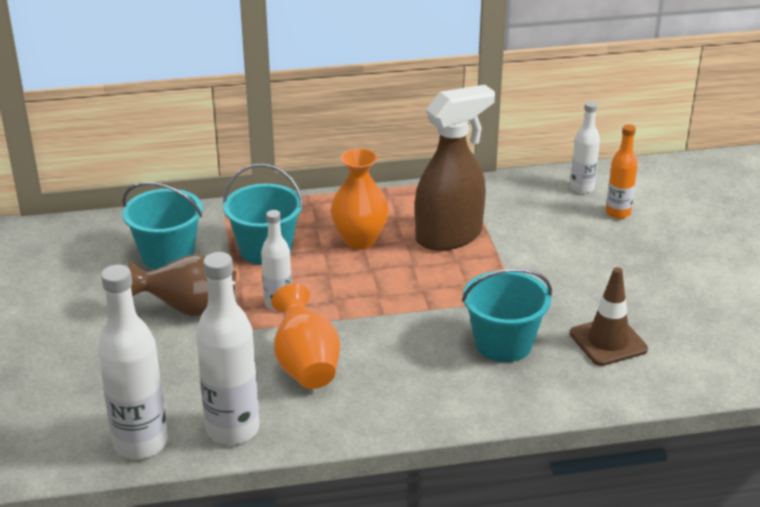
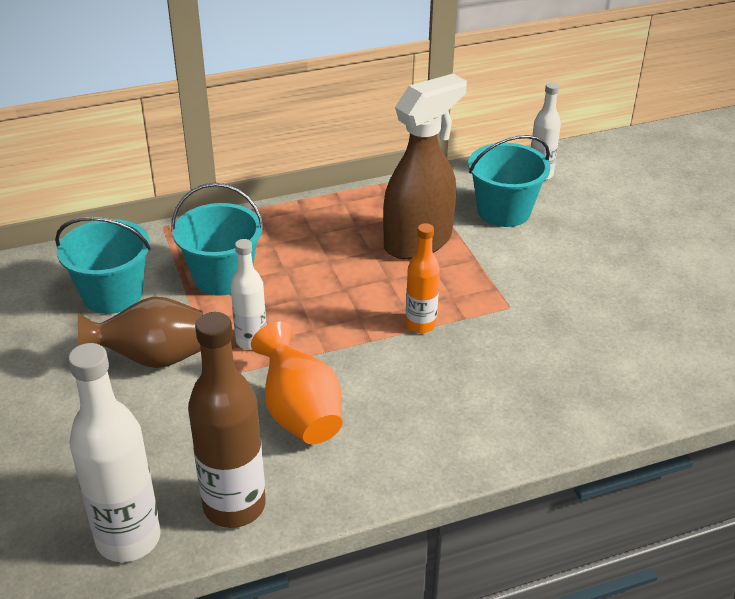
camera: 10 degrees left, 5 degrees up
(233, 429) = (234, 506): white bottle -> brown bottle
(360, 240) = (323, 255): orange vase -> none
(503, 343) = (510, 361): turquoise bucket -> turquoise bucket (503, 211)
(608, 341) = (619, 346): brown traffic cone -> none
(618, 213) = (585, 199): orange bottle -> orange bottle (420, 324)

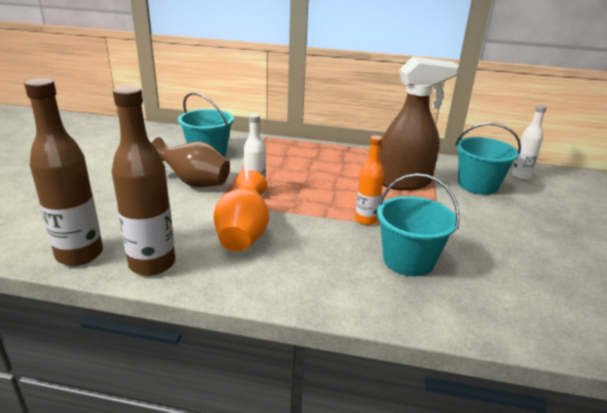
camera: 30 degrees right, 10 degrees down
(128, 538) = (79, 254): white bottle -> brown bottle
(222, 277) = (271, 163): turquoise bucket -> turquoise bucket (408, 260)

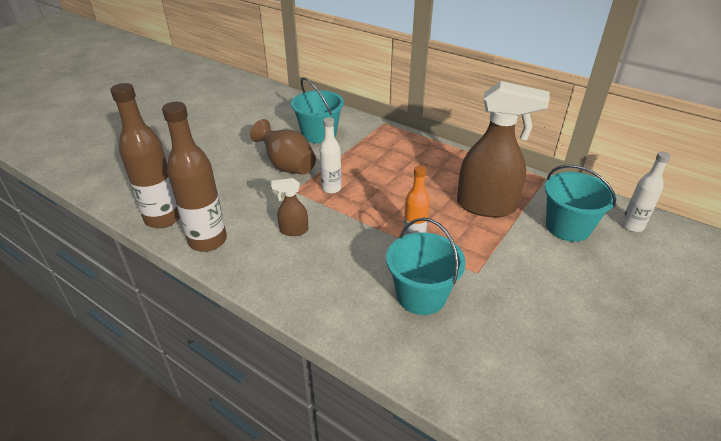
camera: 25 degrees right, 10 degrees up
(243, 235) = (293, 230): orange vase -> brown spray bottle

